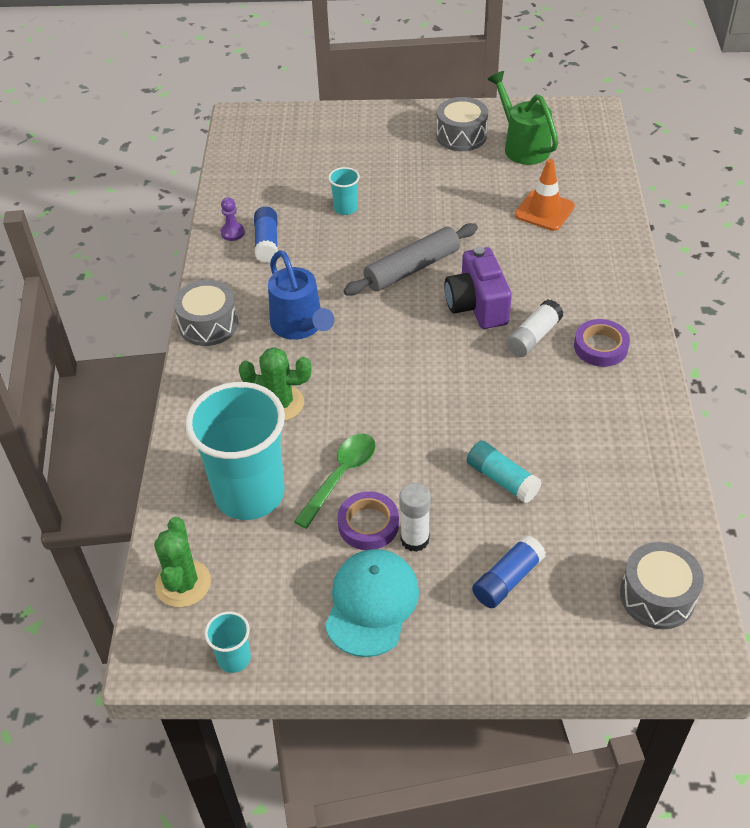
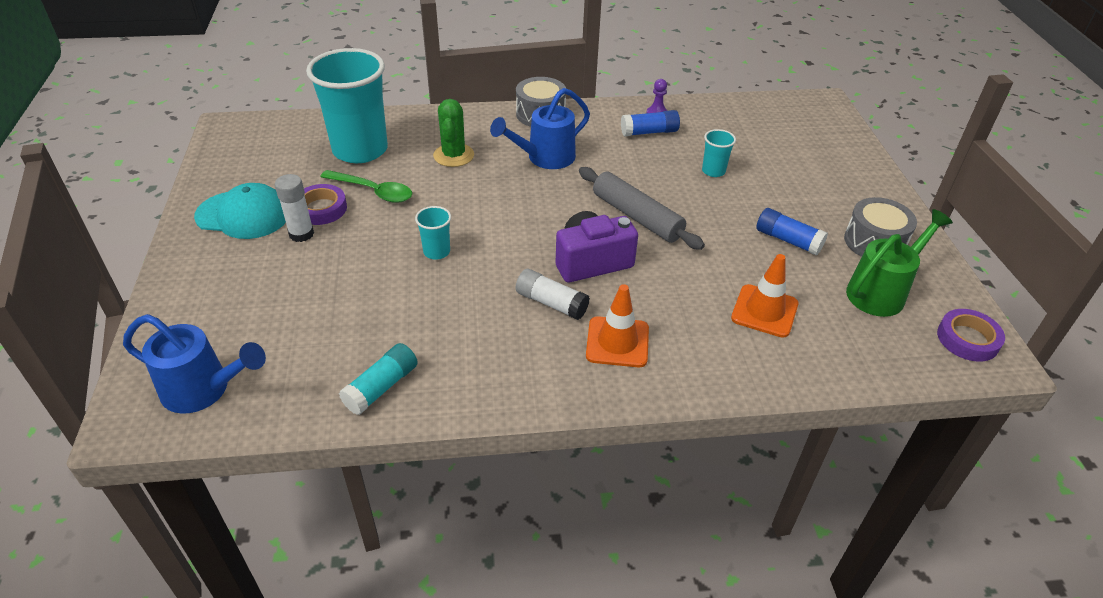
camera: 80 degrees right, 5 degrees down
(183, 583) = (283, 131): green cactus -> none
(234, 658) = (214, 157): turquoise cup -> turquoise cup (437, 252)
(502, 479) = (360, 283): turquoise glue stick -> turquoise glue stick (381, 387)
(507, 579) = (248, 288): blue glue stick -> blue glue stick (788, 240)
(582, 299) = (617, 342): none -> orange traffic cone
(600, 347) = (542, 356): purple tape -> purple tape (967, 339)
(657, 596) = (204, 390): grey drum -> blue watering can

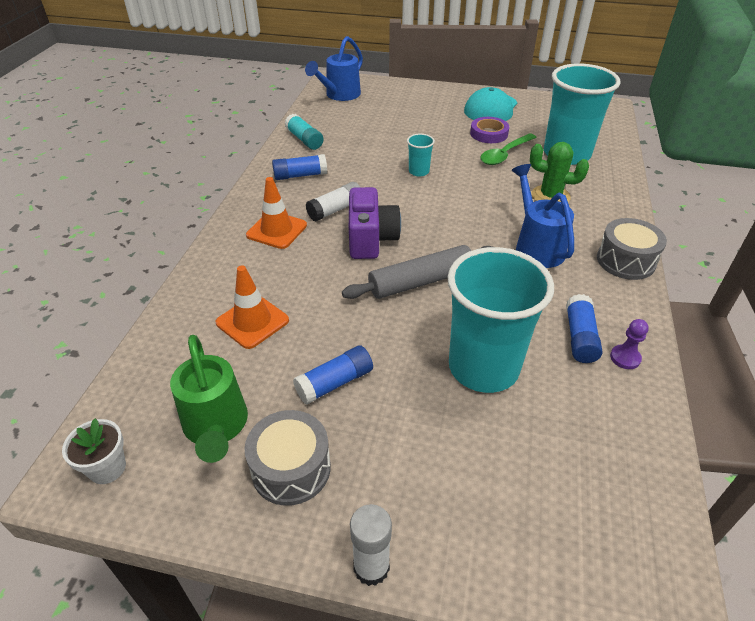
camera: 110 degrees right, 0 degrees up
(301, 234) = (462, 125): white glue stick -> white glue stick (371, 567)
(487, 359) = (300, 175): none -> blue glue stick
(713, 171) = (483, 367): turquoise cup -> turquoise cup, size x2.36
(967, 339) = (107, 468): purple tape -> white flower pot

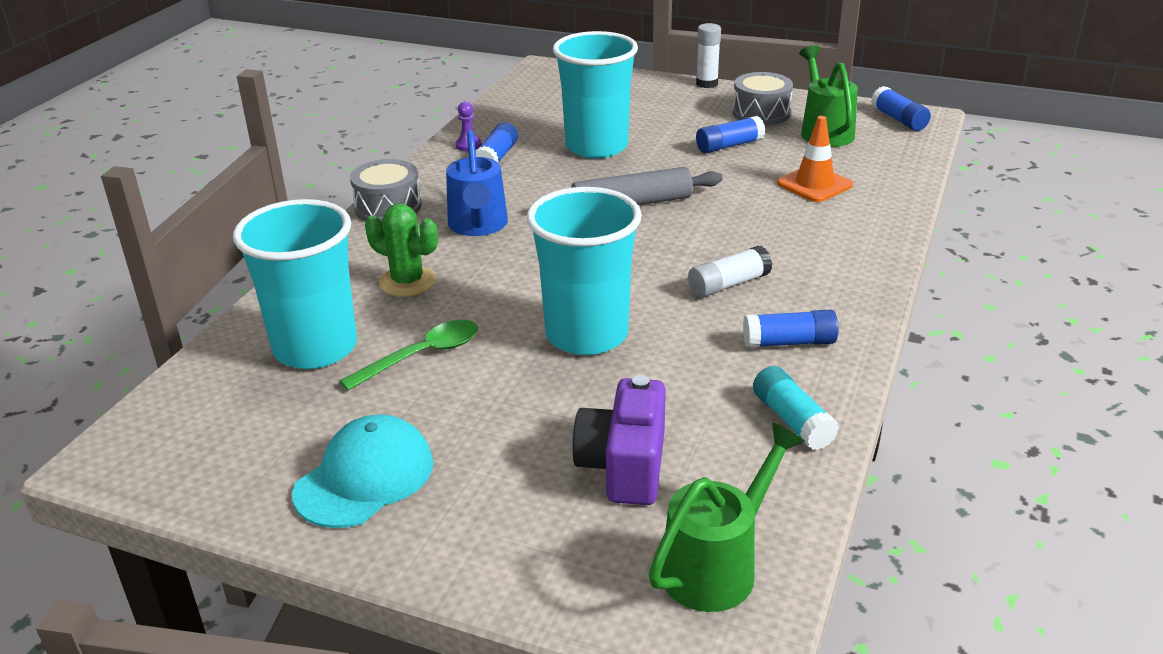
camera: 170 degrees left, 10 degrees down
(107, 468) = (898, 119): white flower pot -> blue glue stick
(277, 230) = (809, 264): orange traffic cone -> none
(339, 95) = (718, 566): blue watering can -> green watering can
(371, 239) = (682, 246): purple camera -> purple camera (624, 466)
(419, 171) = (586, 335): turquoise cup -> turquoise cup, size x2.36
(489, 134) = (418, 405): purple tape -> none

